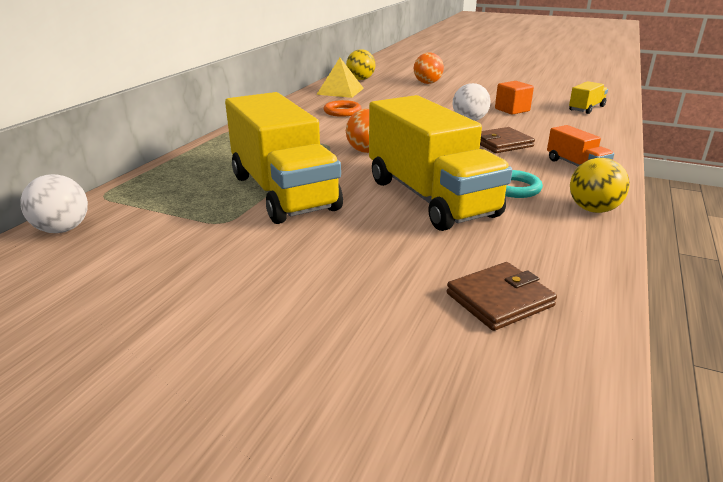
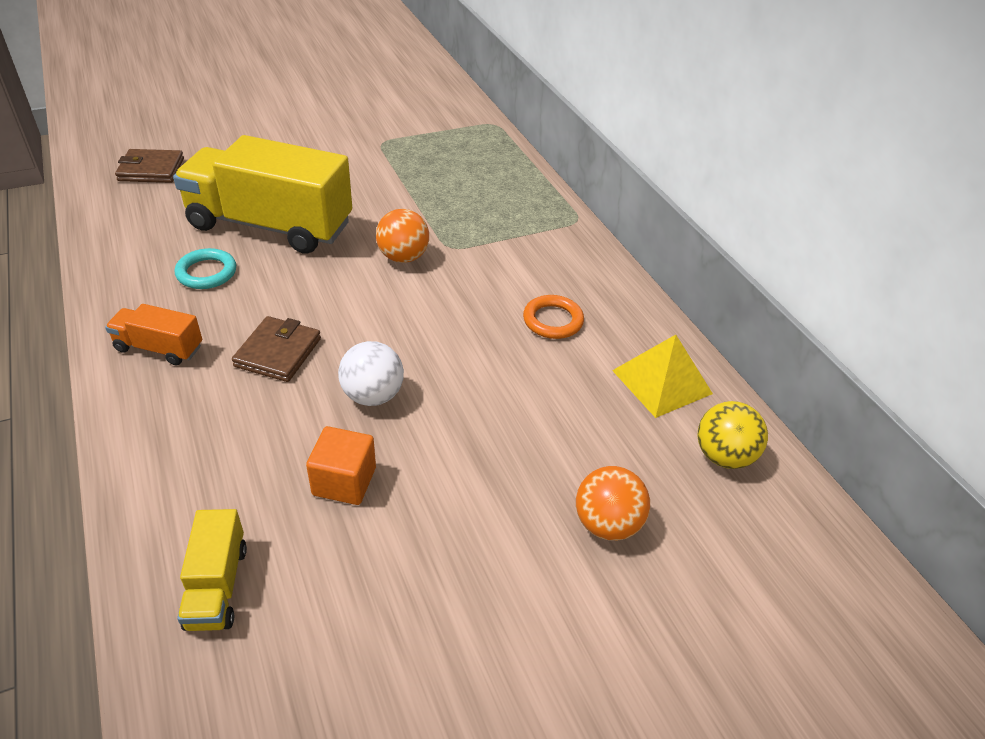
camera: 130 degrees right, 15 degrees up
(62, 229) = (456, 102): white ball -> none
(283, 192) = (388, 178): yellow truck -> none
(499, 300) = (151, 170): brown wallet -> brown wallet turned 75 degrees clockwise
(593, 209) = (115, 277): yellow ball -> none

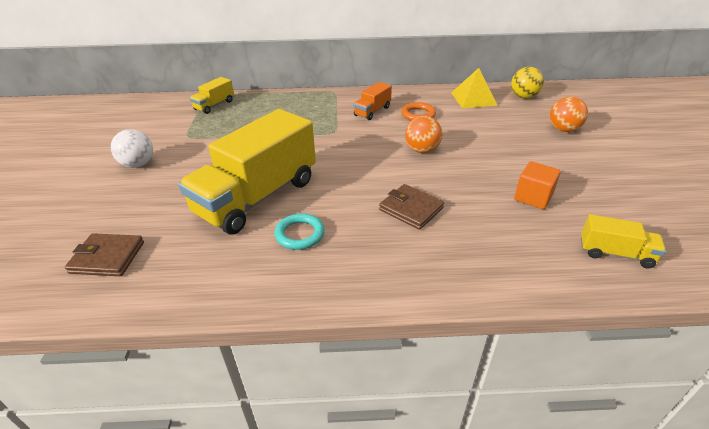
camera: 65 degrees left, 5 degrees down
(151, 170) = (107, 257): brown wallet -> brown wallet turned 75 degrees clockwise
(159, 348) = (384, 266): orange truck -> orange truck (372, 111)
(373, 395) = (463, 178): white ball -> white ball (138, 164)
(403, 257) = (334, 148): orange ball -> orange ball (422, 150)
(469, 136) = (214, 105): none -> yellow truck

